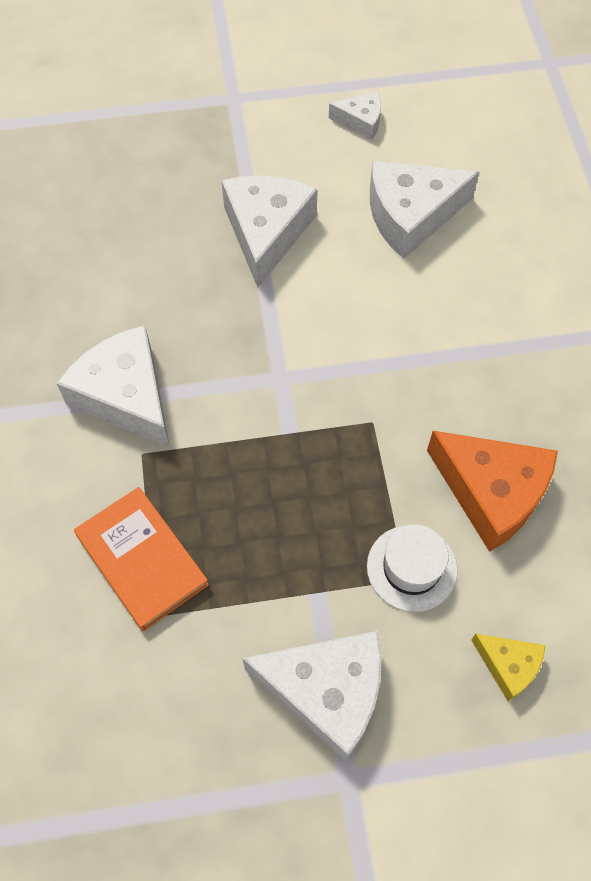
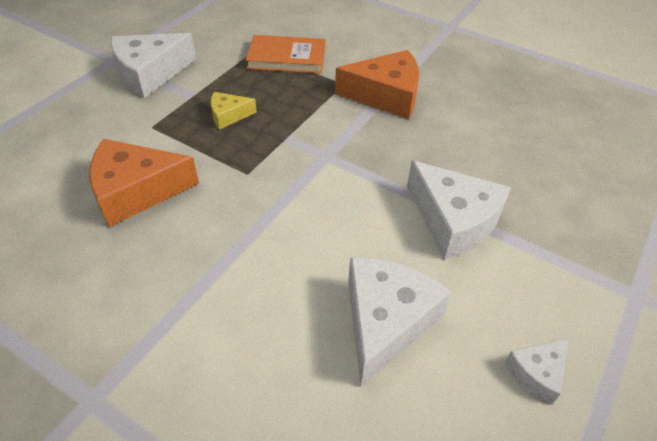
camera: 130 degrees right, 15 degrees down
(126, 396) = (386, 95): white cheese -> orange cheese
(411, 568) = (152, 132): white hat -> none
(508, 665) = (62, 131): yellow cheese -> yellow cheese (228, 115)

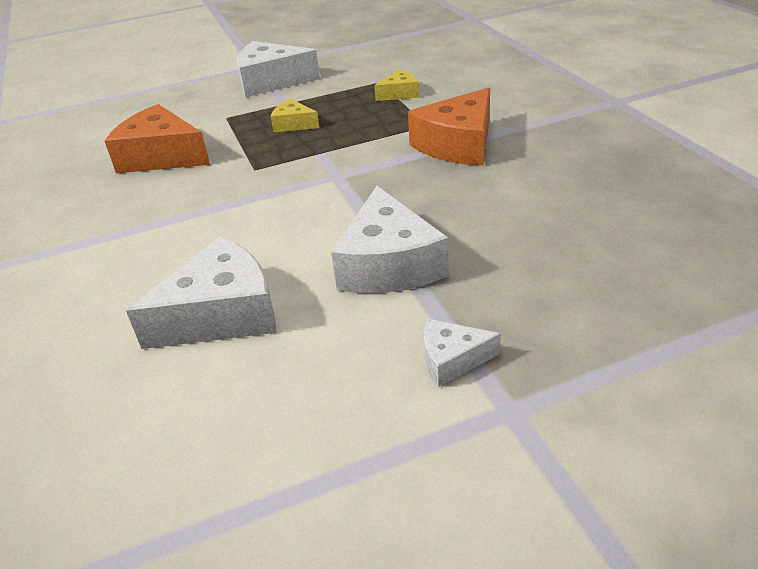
camera: 40 degrees right, 10 degrees down
(286, 58) = (399, 94): orange book -> yellow cheese
(386, 95) = (458, 144): orange cheese -> orange cheese turned 90 degrees clockwise
(537, 373) = (300, 418): white cheese -> white cheese (452, 359)

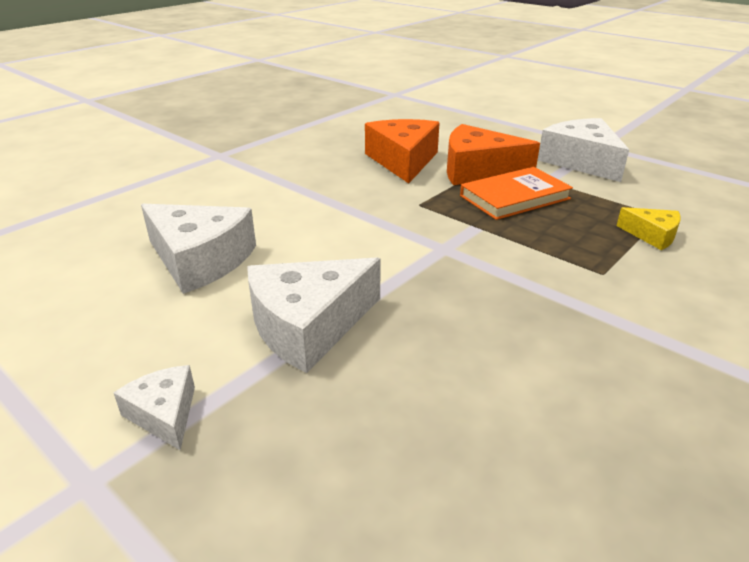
camera: 60 degrees right, 5 degrees down
(293, 124) = (514, 197): yellow cheese -> orange book
(458, 144) = (583, 308): orange cheese -> orange cheese (478, 170)

